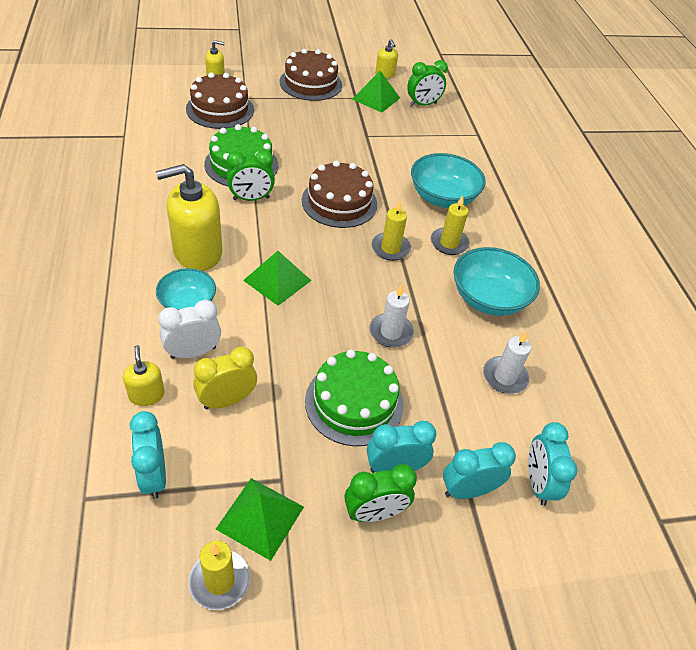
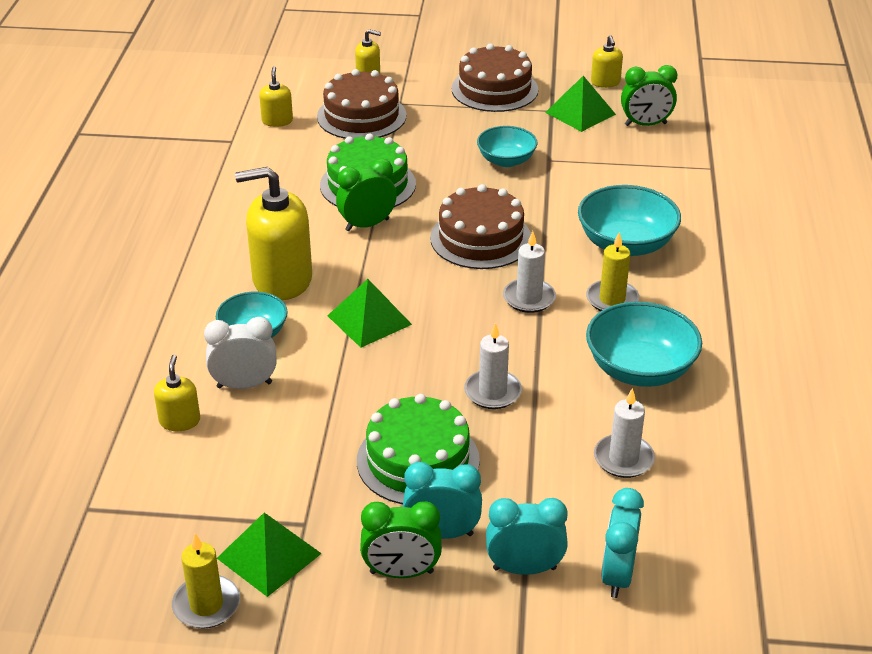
camera: 20 degrees right, 10 degrees down
(154, 475) = (165, 499): turquoise clock -> none
(156, 117) = (277, 121): none -> yellow soap dispenser
(227, 400) = (268, 438): yellow clock -> none
(251, 198) = (367, 225): green clock -> green clock turned 150 degrees clockwise
(337, 138) = (506, 160): none -> turquoise bowl
(390, 248) = (529, 298): yellow candle -> white candle

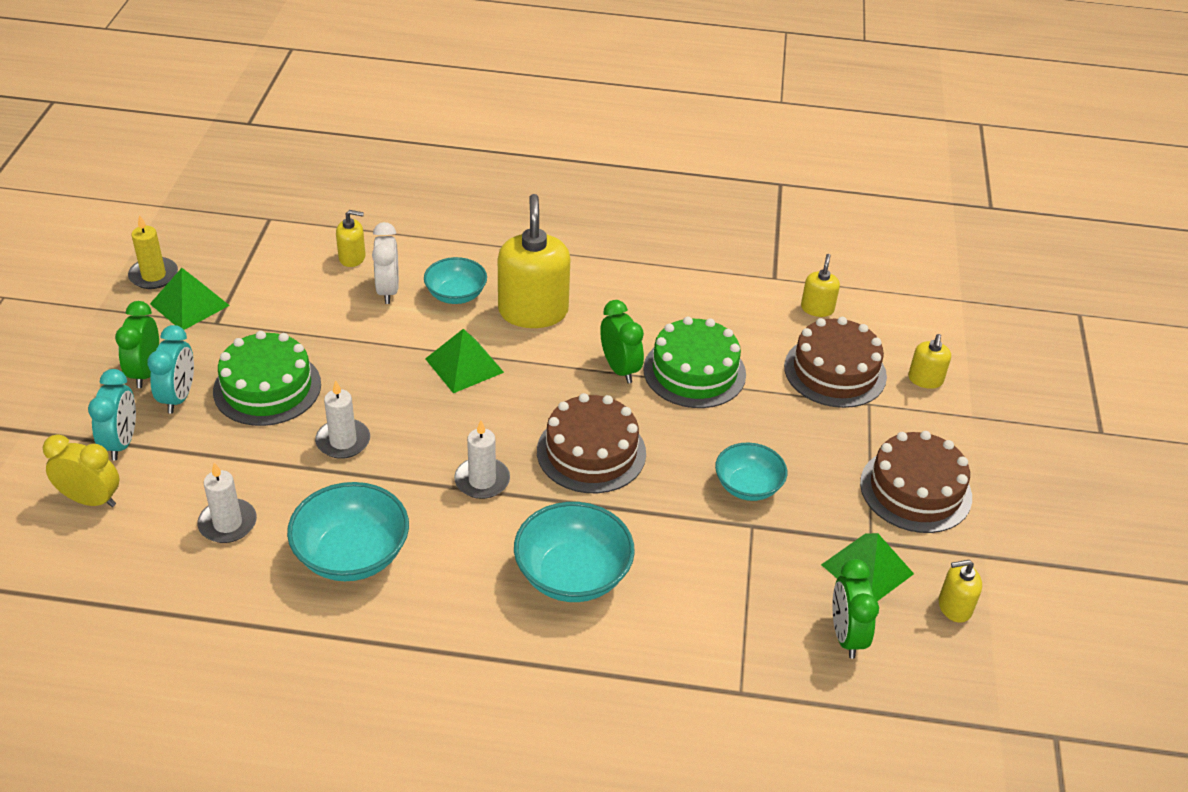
camera: 90 degrees right, 5 degrees up
(277, 121) = (817, 308): yellow soap dispenser -> yellow soap dispenser turned 75 degrees counterclockwise
(612, 299) = (470, 548): yellow candle -> none
(617, 575) = (91, 500): turquoise clock -> yellow clock

